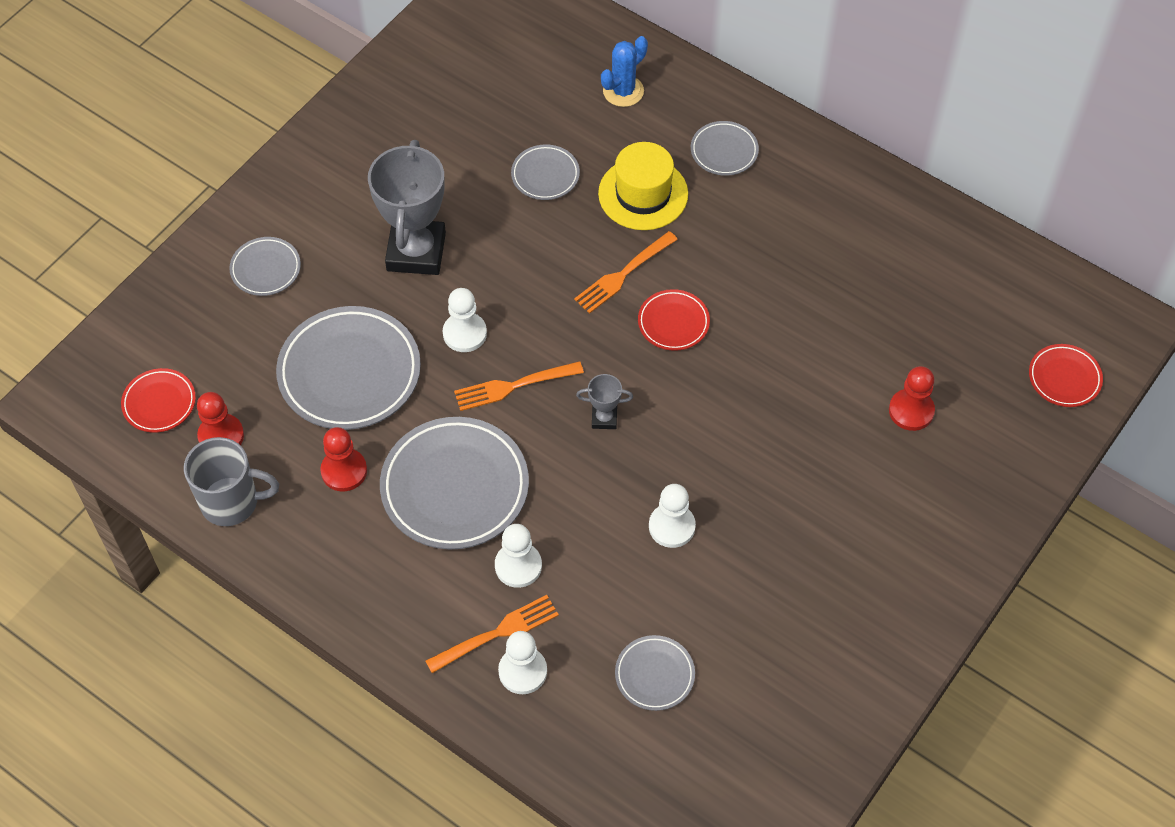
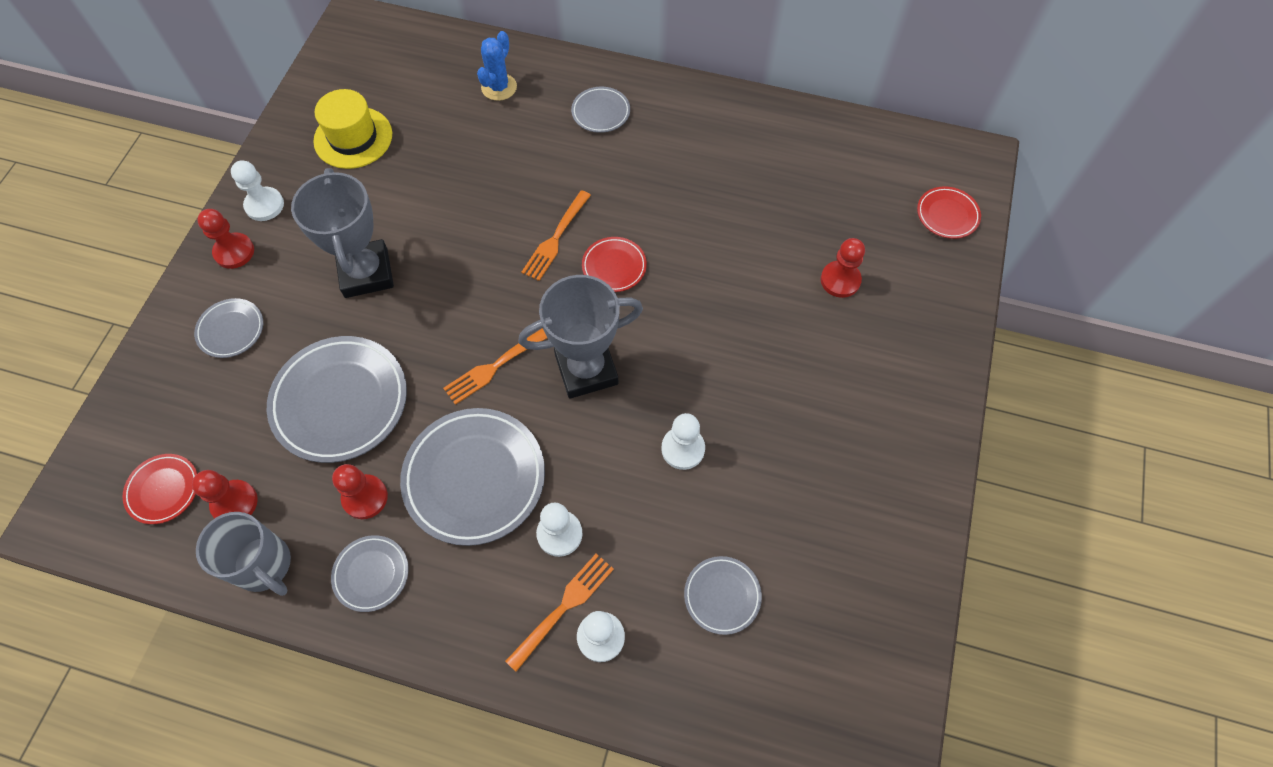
camera: 20 degrees left, 5 degrees up
(231, 502) = (264, 565): grey mug -> grey mug turned 60 degrees clockwise
(292, 190) = (234, 252): none -> red pawn
(464, 333) = (435, 332): white pawn -> white pawn (264, 205)
(545, 175) = (458, 174): grey plate -> grey plate (371, 574)
(604, 418) = (586, 369): grey trophy -> grey trophy, size x2.26
(643, 194) = (547, 166): yellow hat -> yellow hat (353, 138)

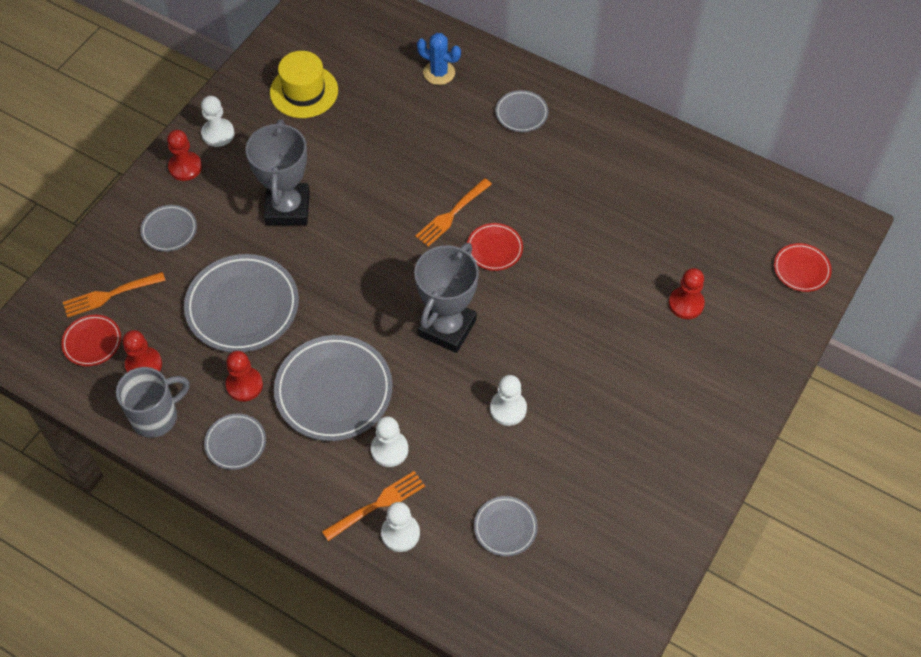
camera: 15 degrees right, 5 degrees down
(264, 565) = (156, 417): grey mug -> grey mug turned 90 degrees counterclockwise
(495, 366) = (373, 308): orange fork -> orange fork (110, 295)
(499, 87) = (439, 73): blue cactus -> blue cactus turned 75 degrees clockwise
(586, 369) = (447, 327): grey trophy -> grey trophy turned 60 degrees counterclockwise

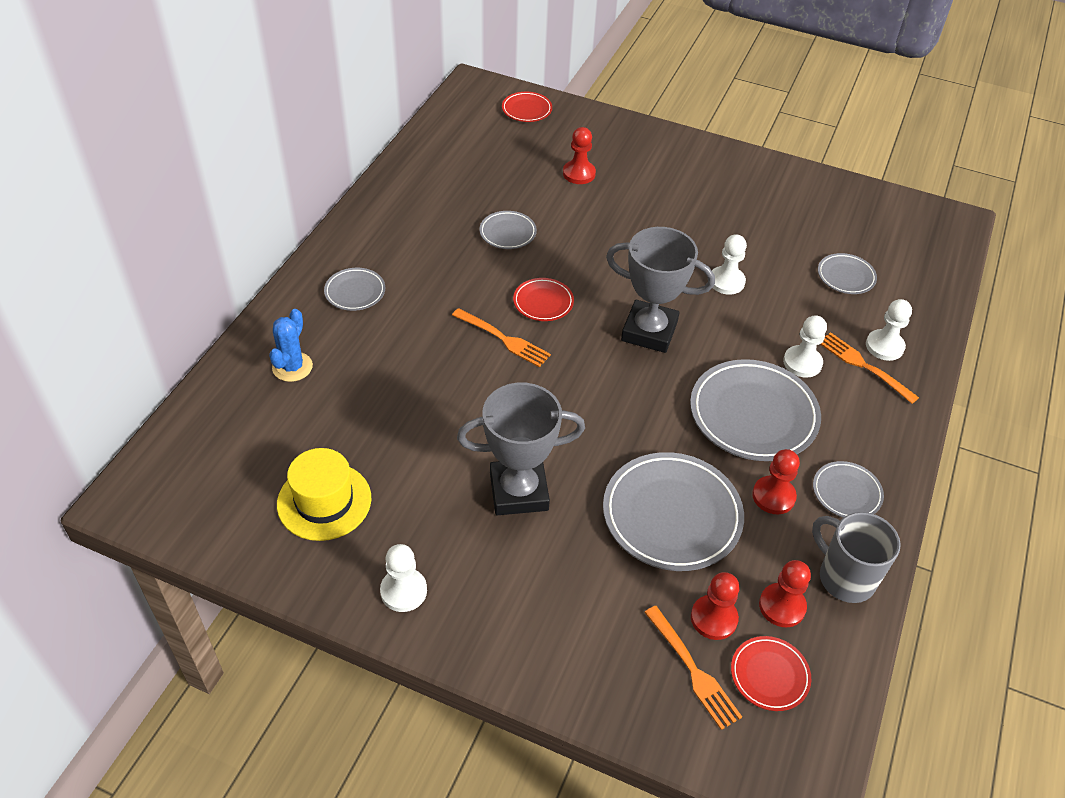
camera: 100 degrees left, 10 degrees down
(169, 230) = (575, 619): grey plate -> grey plate (508, 233)
(185, 167) = (467, 621): red pawn -> red pawn (713, 618)

